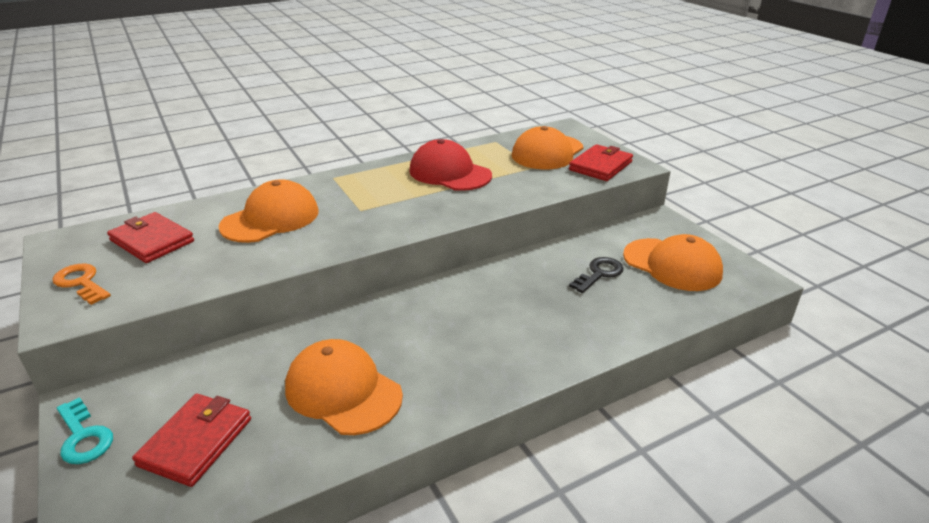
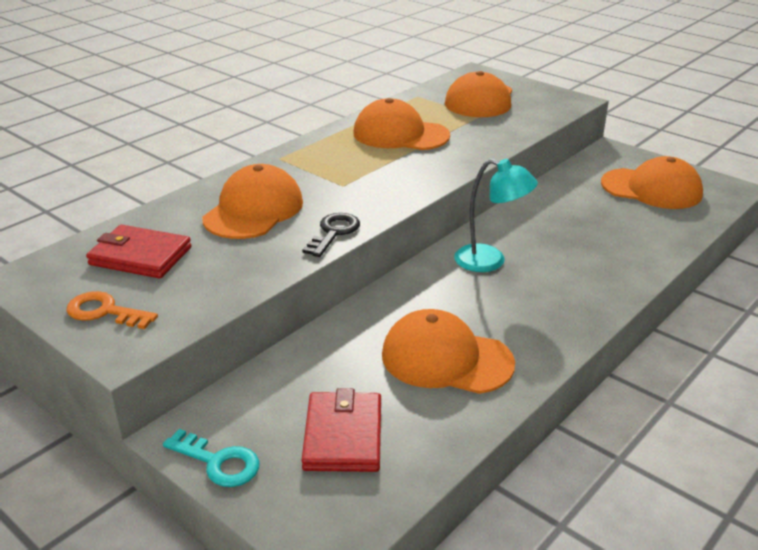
camera: 20 degrees left, 0 degrees up
(450, 173) = (400, 134): red cap -> orange cap
(460, 305) = (490, 261): none -> turquoise lamp
(599, 274) = (595, 209): black key -> black key (334, 233)
(600, 166) = (542, 105): red wallet -> none

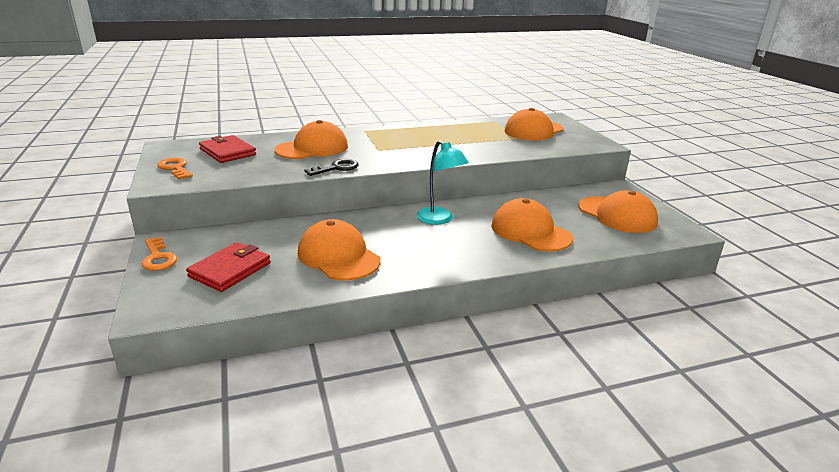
camera: 30 degrees right, 5 degrees down
(218, 462) = (158, 258): turquoise key -> orange key
(400, 134) = (452, 135): orange cap -> orange cap (530, 231)

